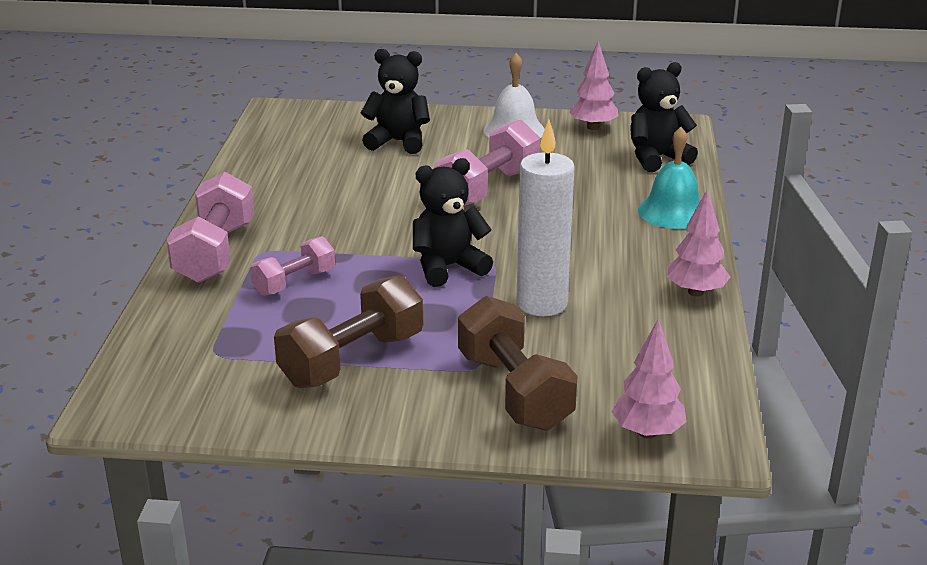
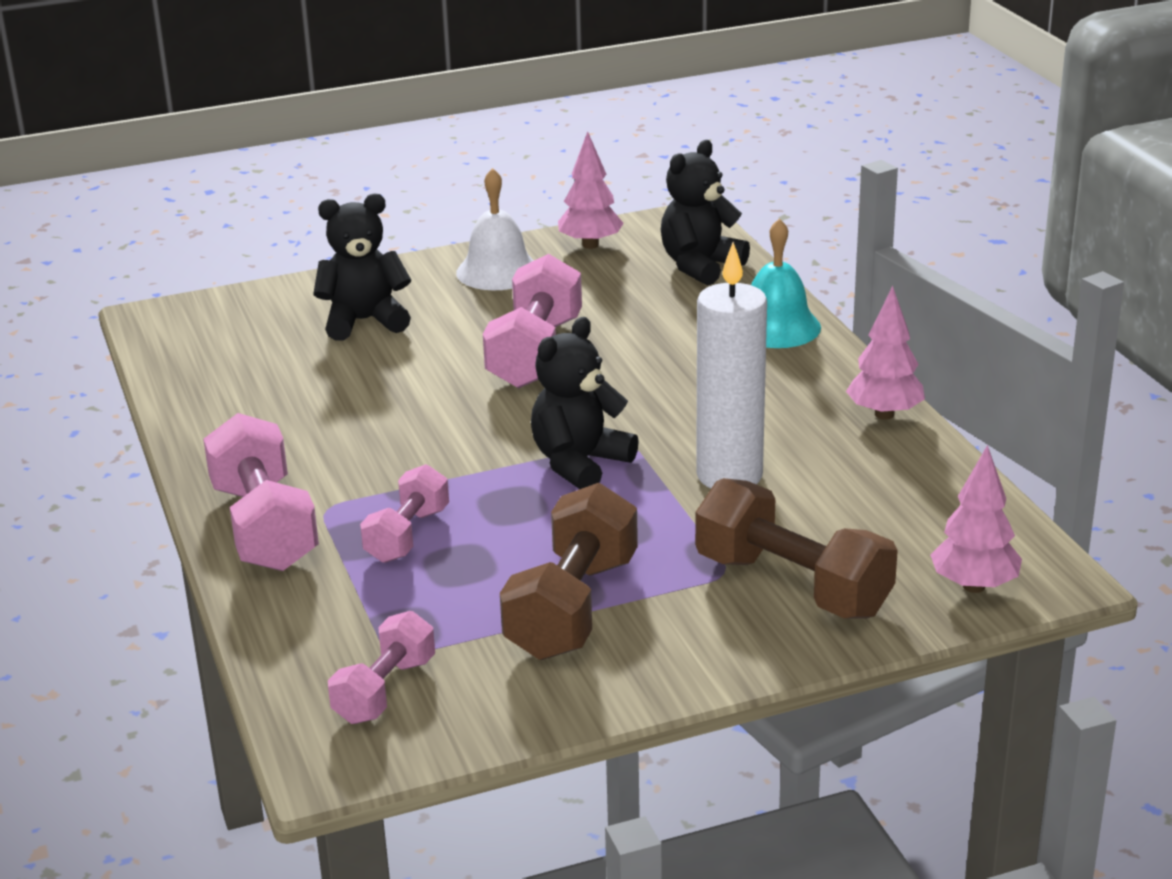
camera: 25 degrees left, 0 degrees up
(186, 376) = (385, 690): none -> pink dumbbell

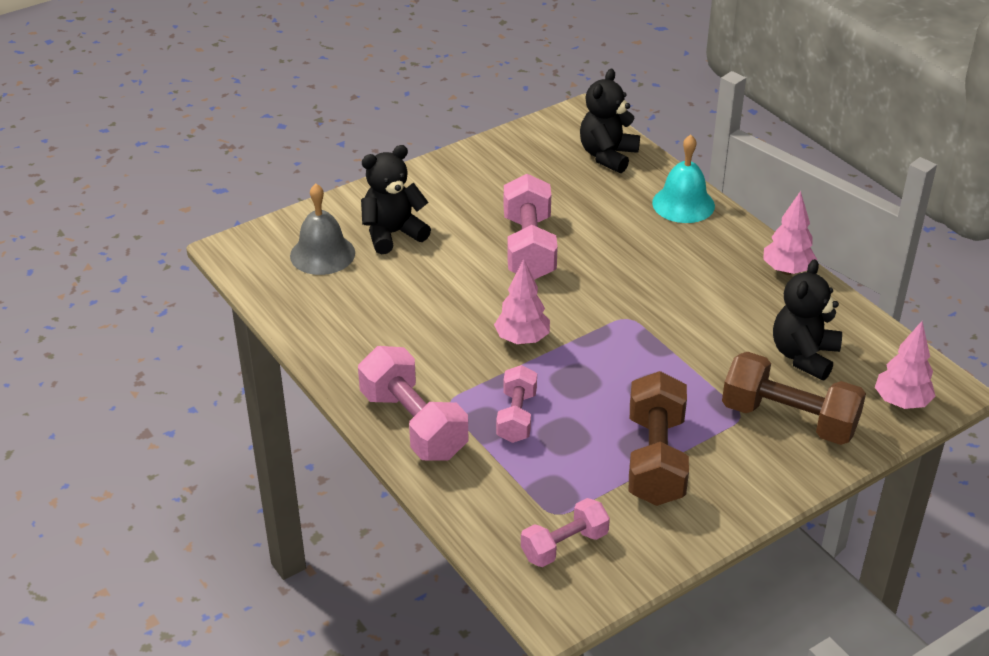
camera: 15 degrees left, 10 degrees up
(261, 333) = (322, 254): none -> grey bell
(385, 690) = (564, 545): pink dumbbell -> pink dumbbell turned 45 degrees clockwise
(498, 271) = (467, 177): white bell -> none
(579, 463) = (604, 339): black teddy bear -> black teddy bear (804, 356)
(590, 245) = (522, 145): pink tree -> pink tree (522, 339)
(729, 476) = (709, 336): white candle -> none

